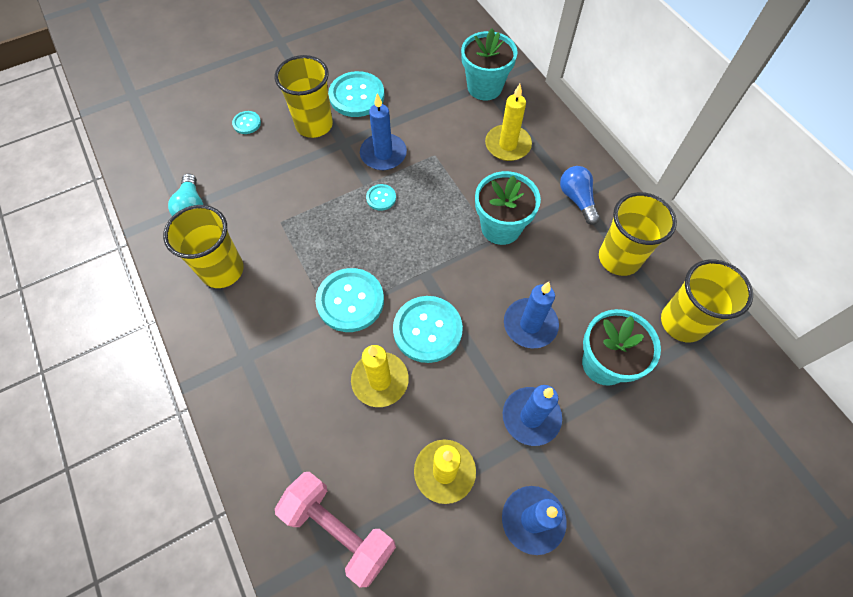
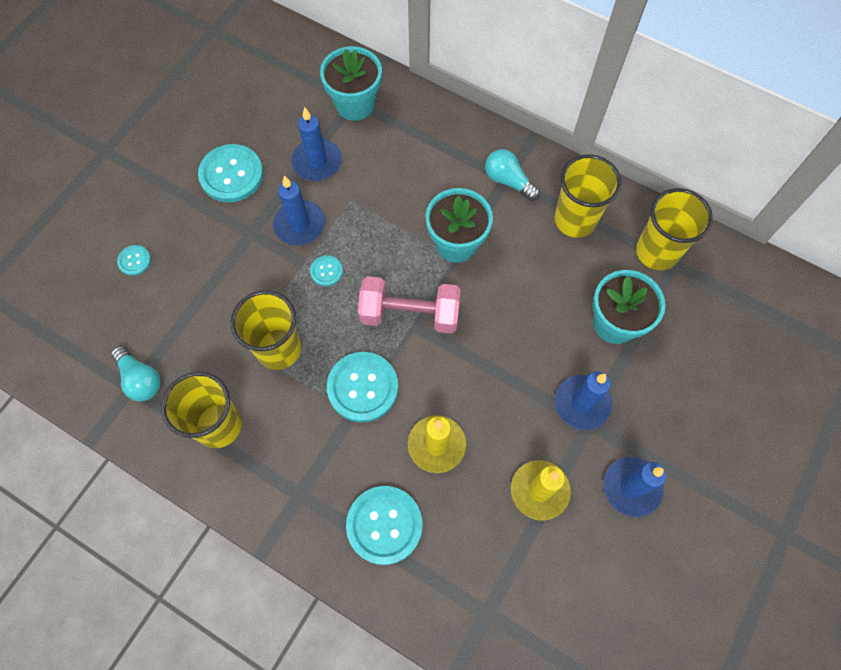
camera: 30 degrees left, 5 degrees up
(314, 125) = (208, 228): yellow cup -> yellow cup (278, 349)
(339, 529) = (483, 589): pink dumbbell -> pink dumbbell (410, 314)
(427, 330) = (449, 376): turquoise button -> turquoise button (384, 525)
(507, 145) = (413, 156): yellow candle -> none
(530, 324) = (535, 322): blue candle -> blue candle (317, 162)
(577, 199) = (508, 181): blue light bulb -> turquoise light bulb

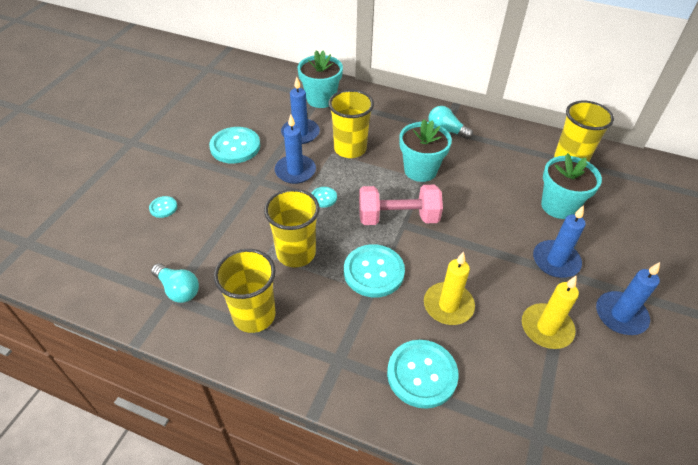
camera: 10 degrees left, 20 degrees down
(575, 220) = (503, 148): yellow cup -> yellow cup (350, 149)

